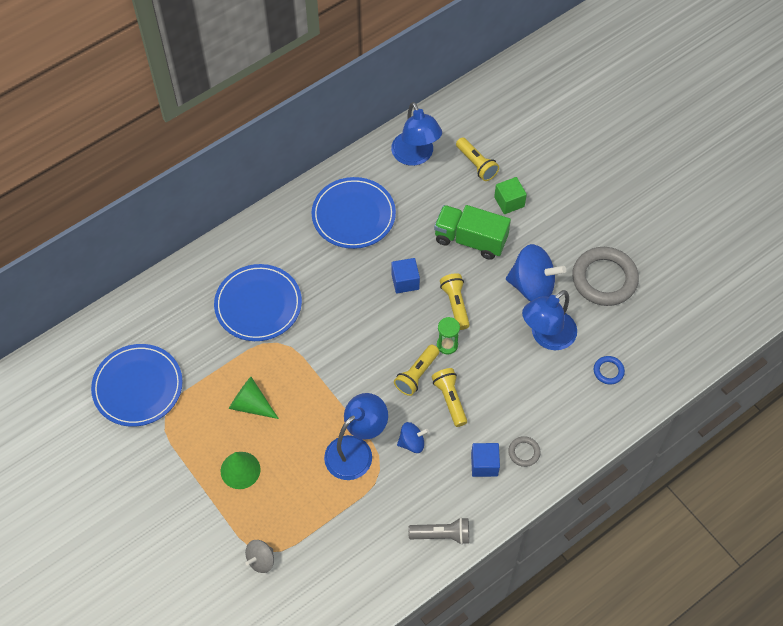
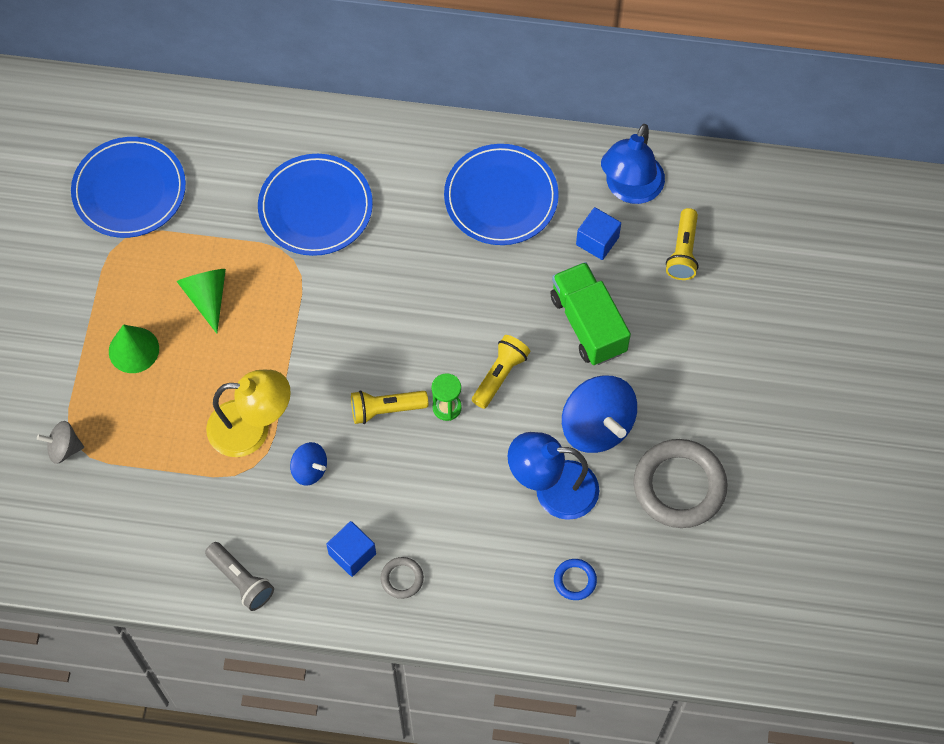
camera: 45 degrees right, 5 degrees up
(356, 450) = (252, 428): blue lamp -> yellow lamp
(405, 281) = (477, 308): blue cube -> blue cube (597, 241)
(450, 399) = (390, 462): yellow flashlight -> none
(509, 202) = (672, 320): green cube -> none

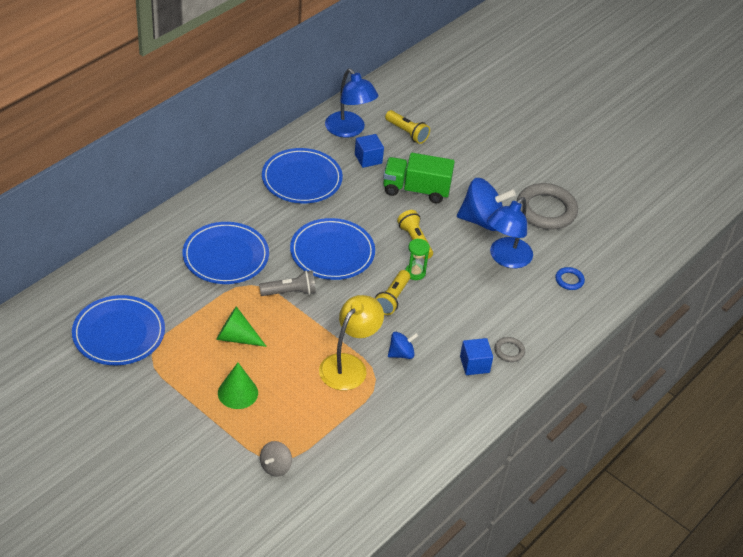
camera: 60 degrees left, 20 degrees down
(241, 580) = (449, 426): grey flashlight -> grey flashlight (290, 292)
(408, 304) = (332, 252): none -> blue plate

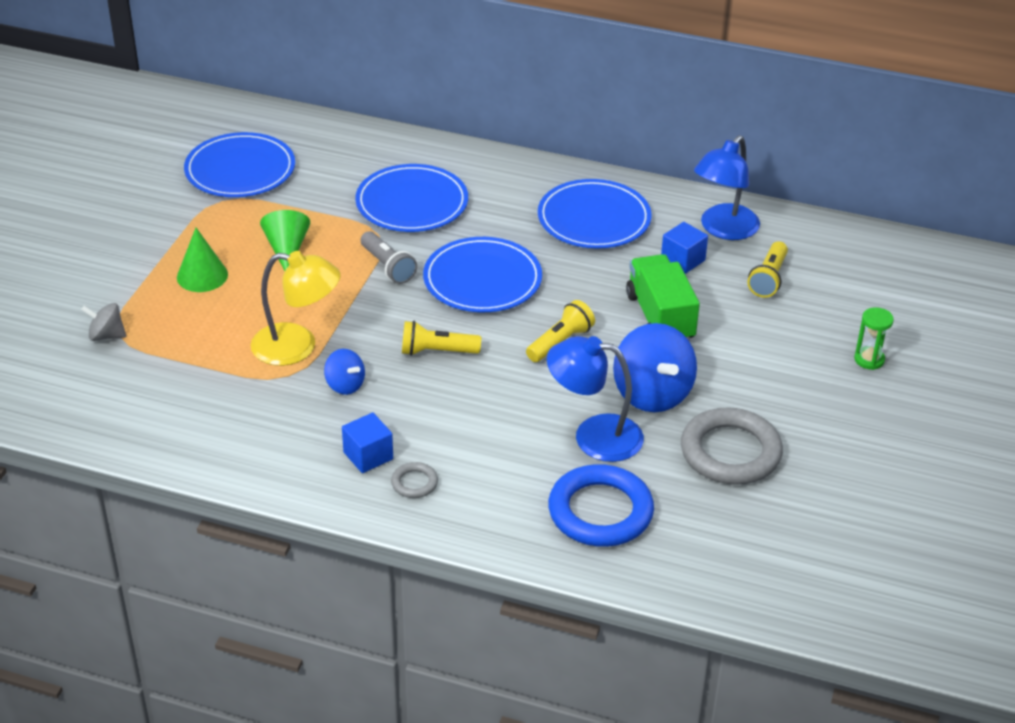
camera: 70 degrees right, 5 degrees down
(415, 273) = (499, 358): green hourglass -> green hourglass (869, 359)
(569, 280) = (600, 512): blue ring -> blue ring, size x2.21

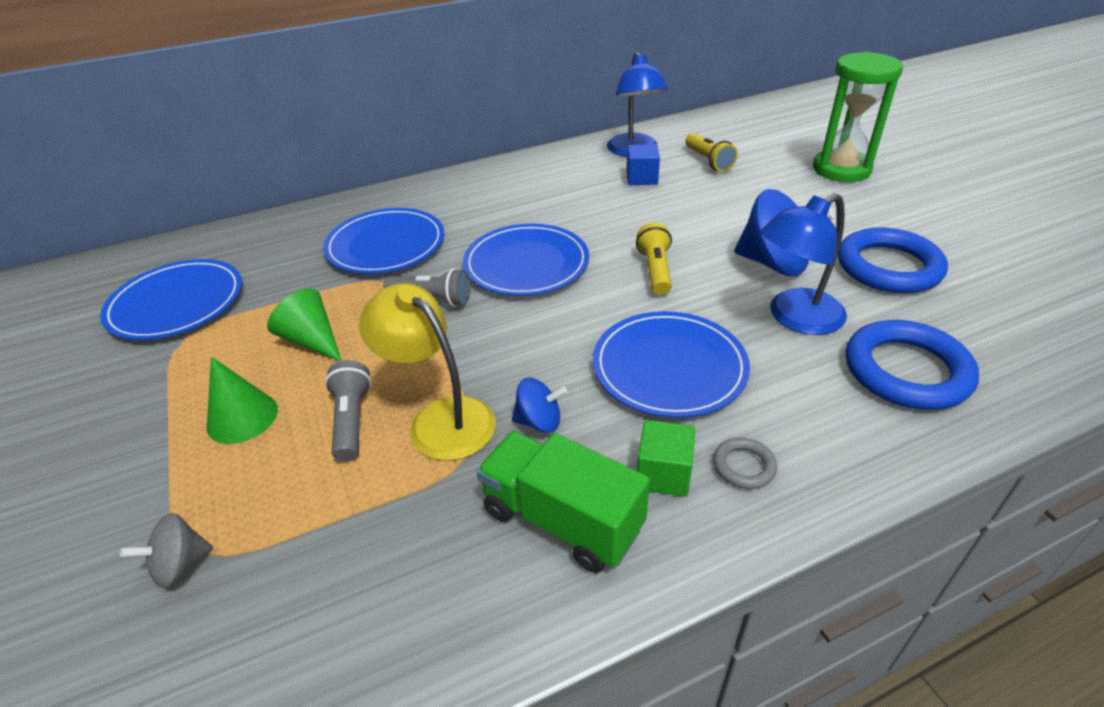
camera: 40 degrees left, 0 degrees up
(252, 316) = (352, 420): none -> grey flashlight
(297, 347) = (440, 418): yellow lamp -> yellow lamp turned 105 degrees counterclockwise
(368, 456) = (663, 474): blue cube -> green cube
(437, 351) = (575, 337): yellow flashlight -> none
(594, 219) = (543, 186): blue plate -> blue plate (669, 367)
(660, 317) = (689, 216): green truck -> green truck (562, 519)
(730, 452) = (888, 267): grey ring -> blue ring
(869, 359) = (841, 169): green hourglass -> green hourglass, size x2.17

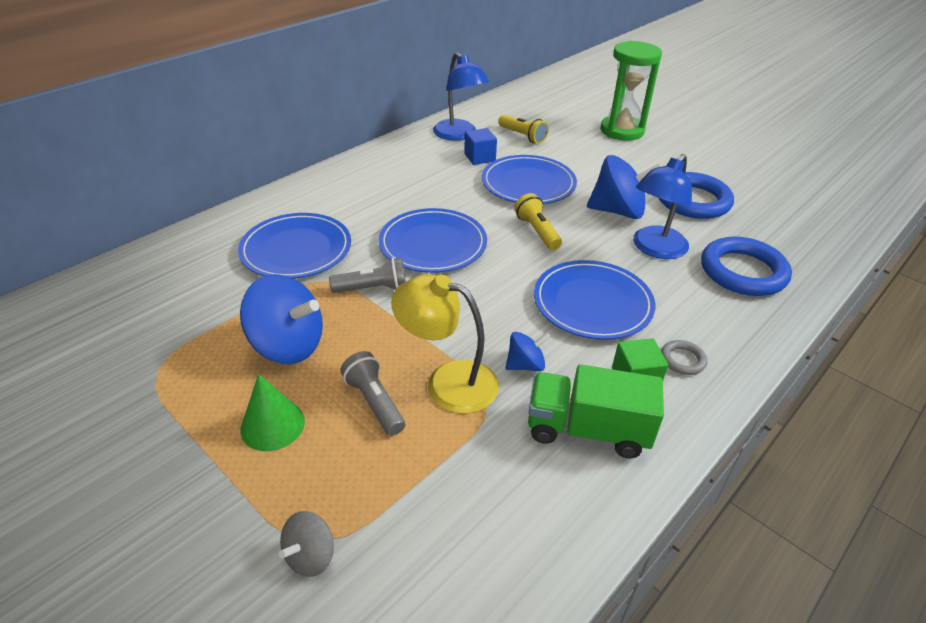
camera: 25 degrees left, 0 degrees up
(176, 303) = (121, 342): blue plate -> blue plate (528, 184)
(312, 340) = (288, 345): green cone -> blue spinning top

